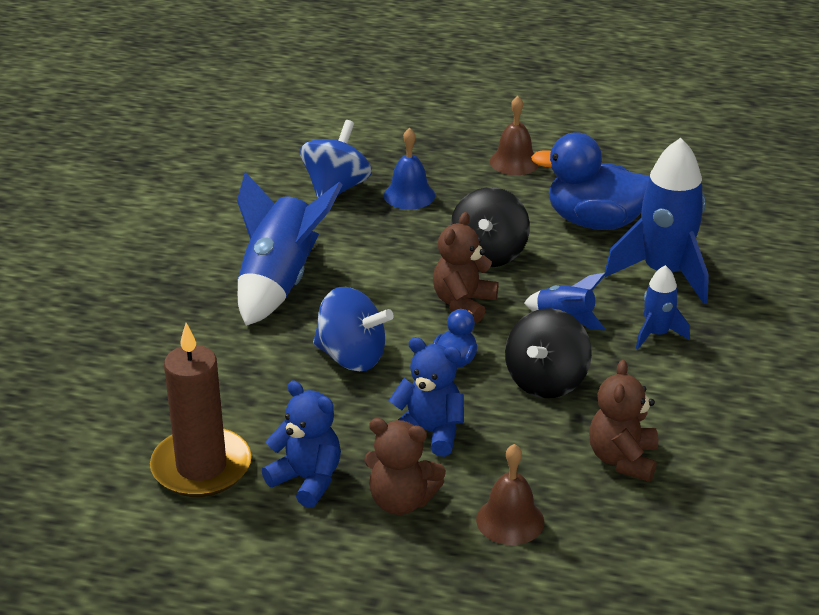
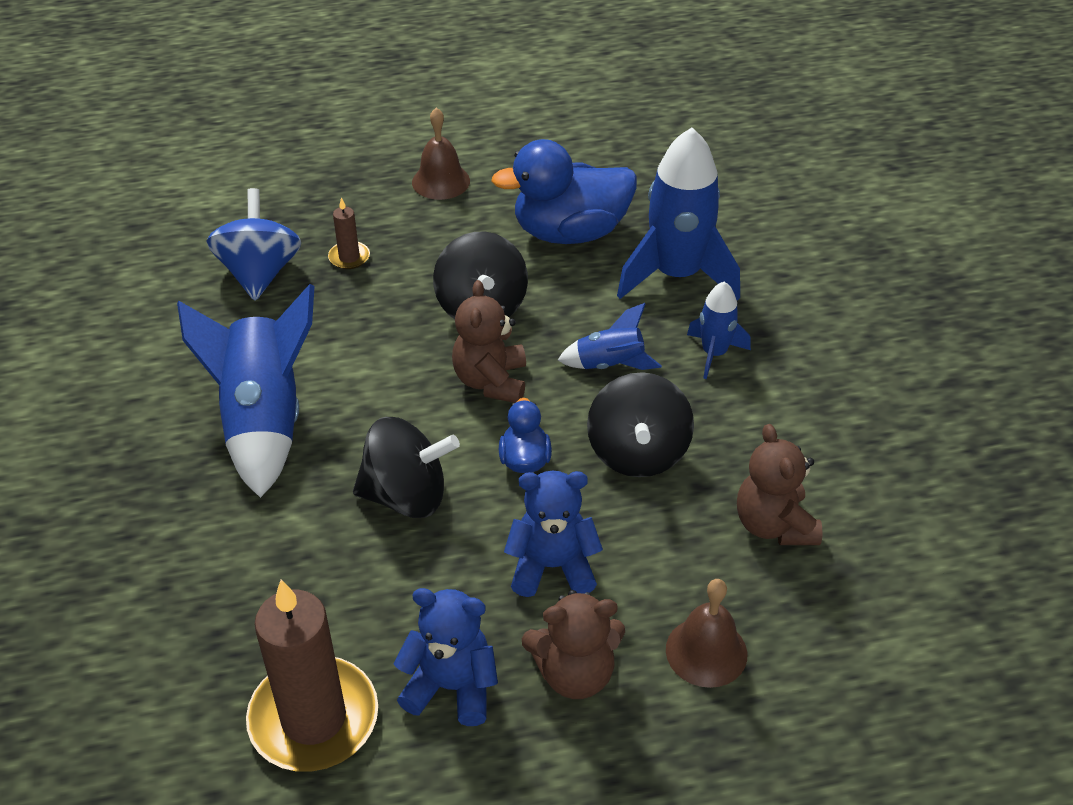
camera: 25 degrees left, 10 degrees up
(351, 357) = (406, 496): blue spinning top -> black spinning top
(409, 195) = (349, 257): blue bell -> brown candle

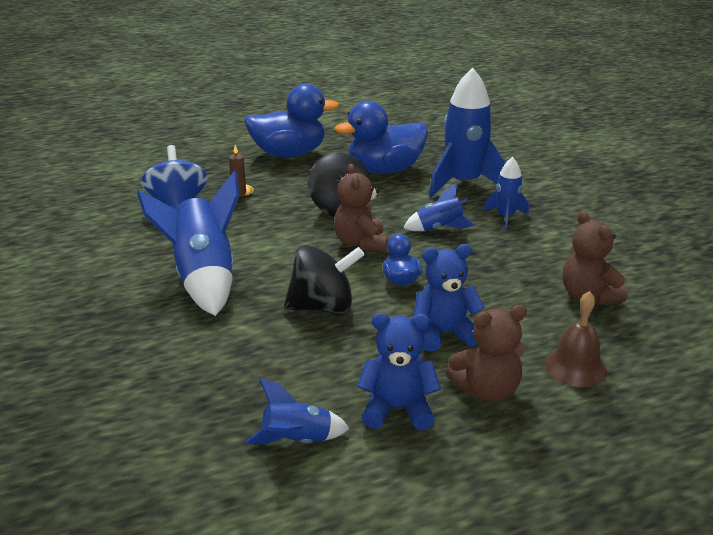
camera: 10 degrees left, 15 degrees down
(314, 718) = (297, 441): brown candle -> blue rocket
(441, 181) = (289, 154): brown bell -> blue duck
(637, 453) = (478, 269): black spinning top -> none

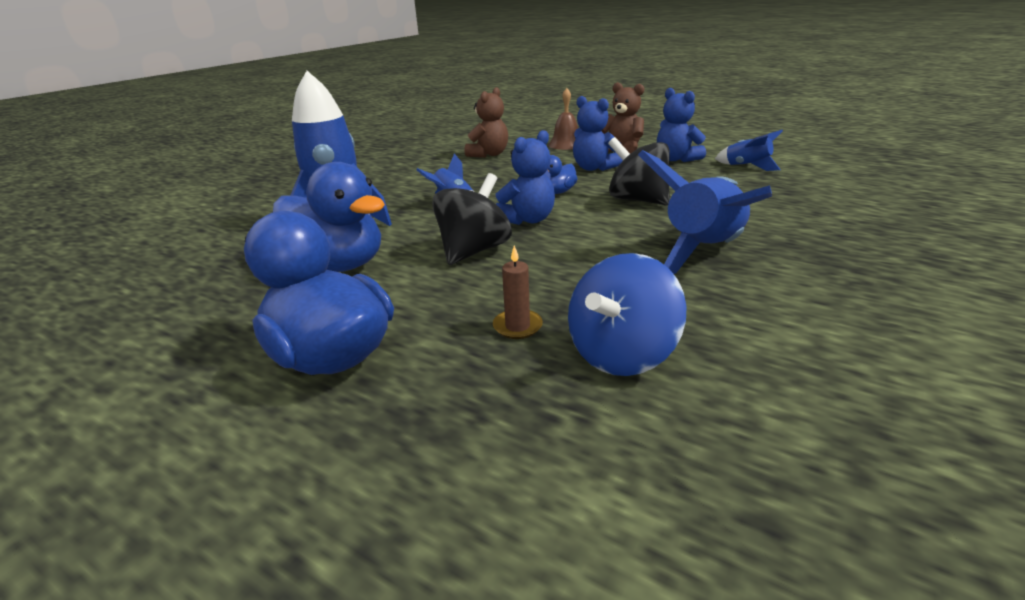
camera: 125 degrees left, 0 degrees up
(361, 243) = (527, 219): brown teddy bear -> blue teddy bear
(506, 217) = (401, 192): blue rocket -> none

